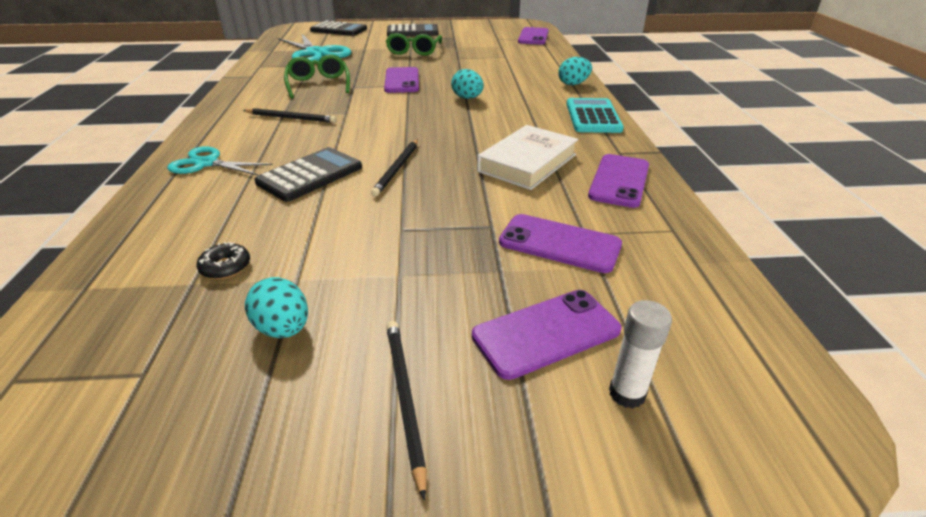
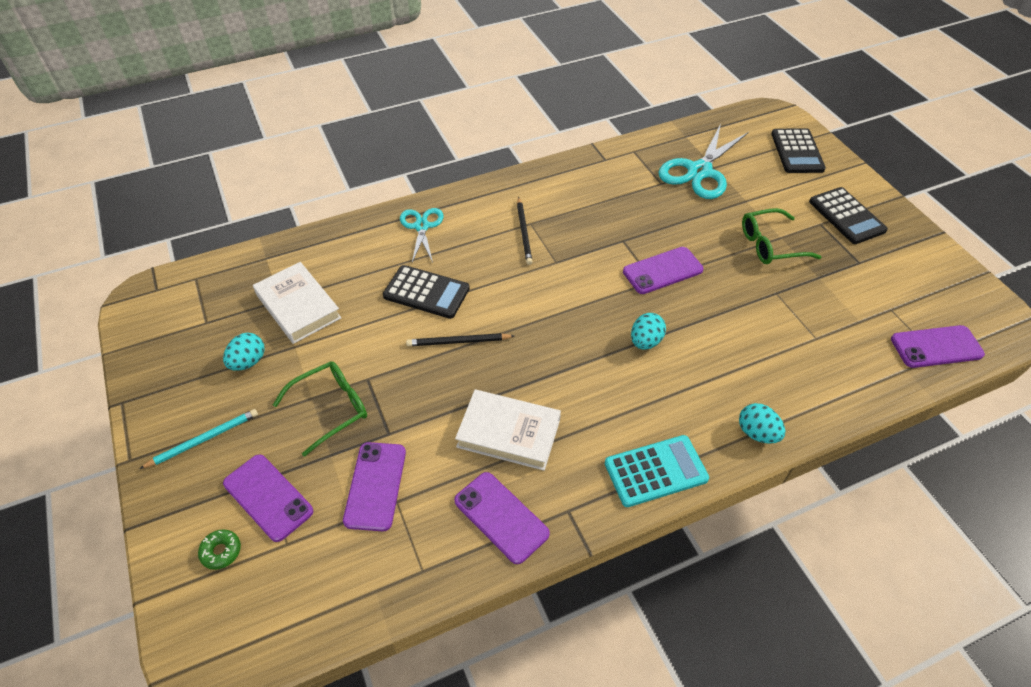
camera: 70 degrees right, 15 degrees up
(225, 267) = (298, 306): black donut -> white book
(318, 84) = (612, 214): green glasses -> green glasses (330, 408)
(404, 398) = (203, 439): black pencil -> turquoise pencil
(619, 181) = (501, 517): purple phone -> purple phone turned 45 degrees clockwise
(627, 393) = (221, 551): white glue stick -> green donut

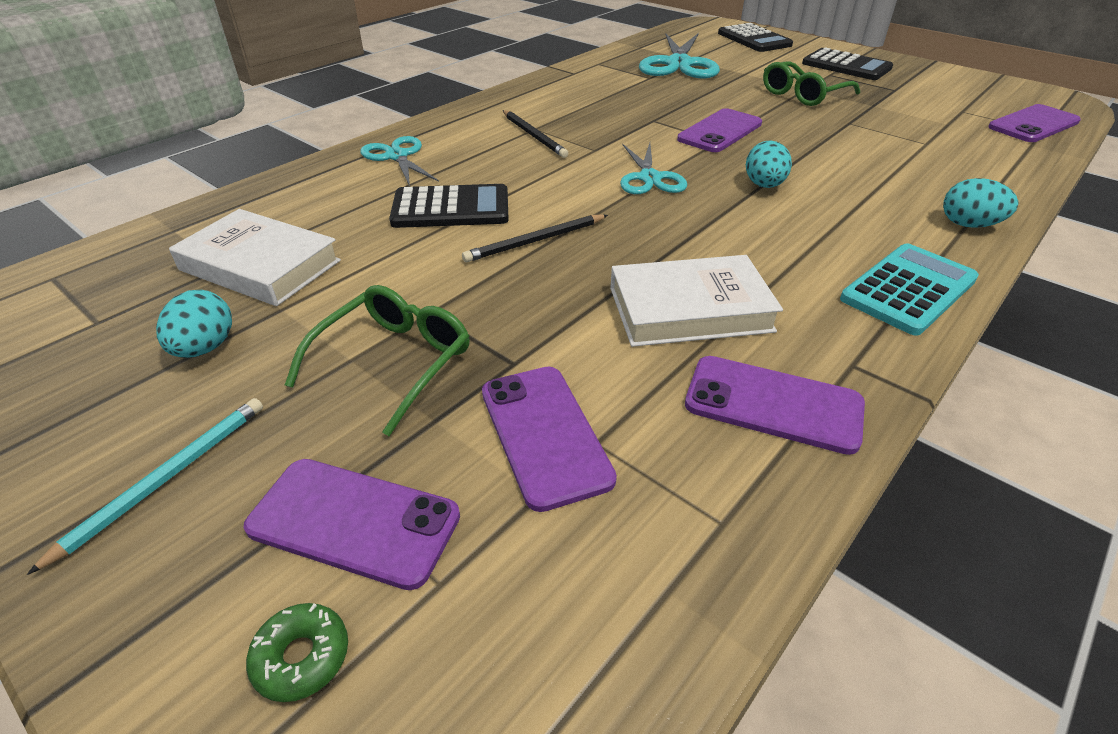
camera: 25 degrees left, 10 degrees down
(571, 306) = (649, 178): none -> turquoise scissors

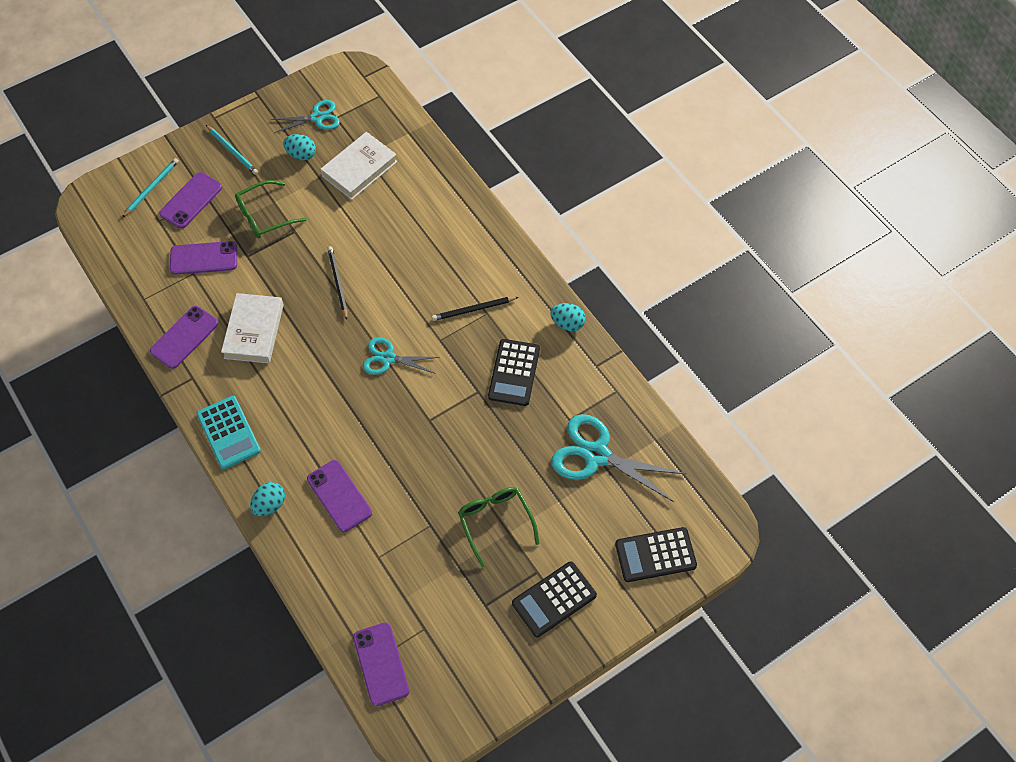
camera: 105 degrees right, 20 degrees up
(302, 657) = (151, 188): green donut -> turquoise pencil
(393, 362) = (265, 215): green glasses -> green glasses turned 105 degrees clockwise
(397, 156) = (466, 230): turquoise scissors -> turquoise scissors (317, 118)
(451, 208) = (387, 250): black calculator -> black calculator (514, 373)
(720, 131) = (443, 427): purple phone -> purple phone (339, 496)
(764, 185) = (355, 418): turquoise egg -> turquoise egg (567, 323)

